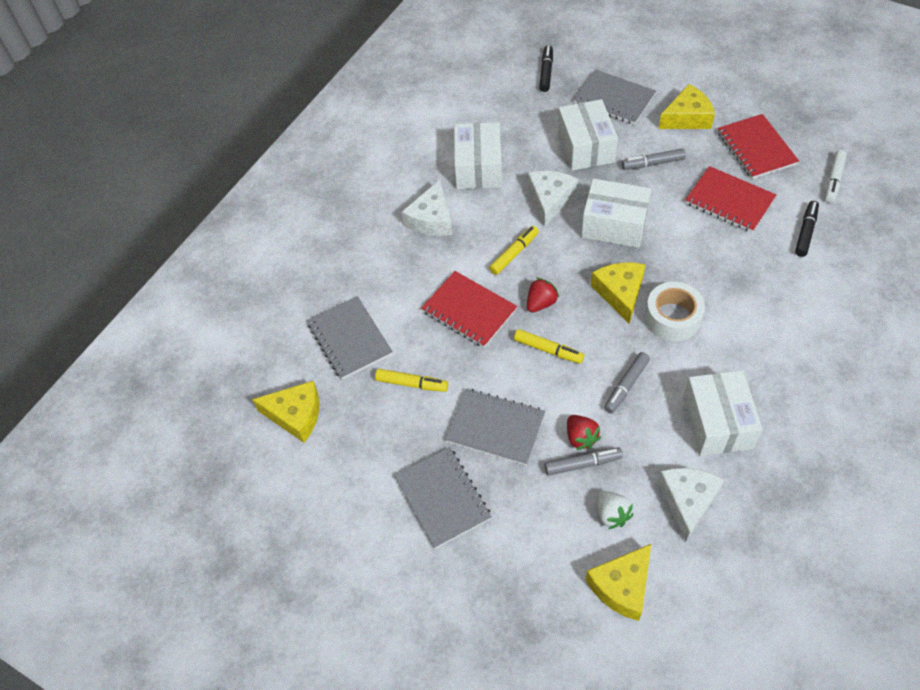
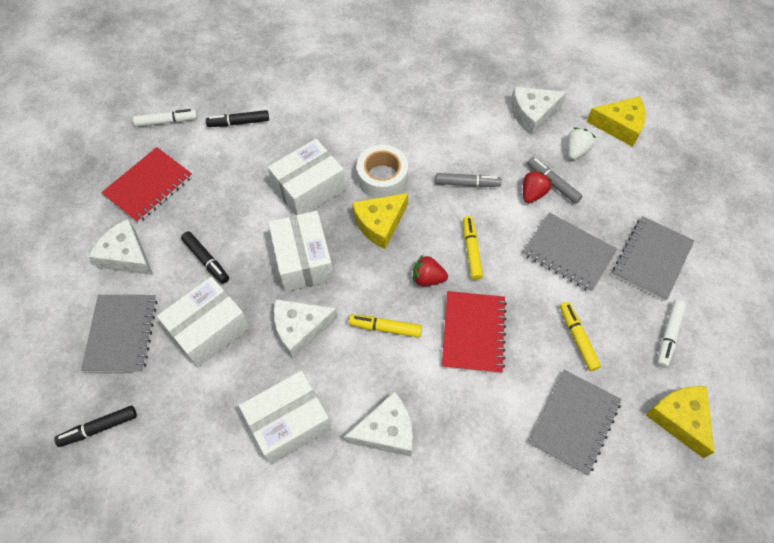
camera: 125 degrees left, 5 degrees up
(364, 458) = (668, 335): none -> white marker
(495, 428) = (568, 253): grey notebook -> grey notebook turned 45 degrees counterclockwise
(653, 163) = (206, 260): grey marker -> black marker
(687, 117) = (126, 256): yellow cheese -> white cheese
(717, 423) = (459, 119): white box -> white box (309, 188)
(729, 201) = (228, 184): red notebook -> none

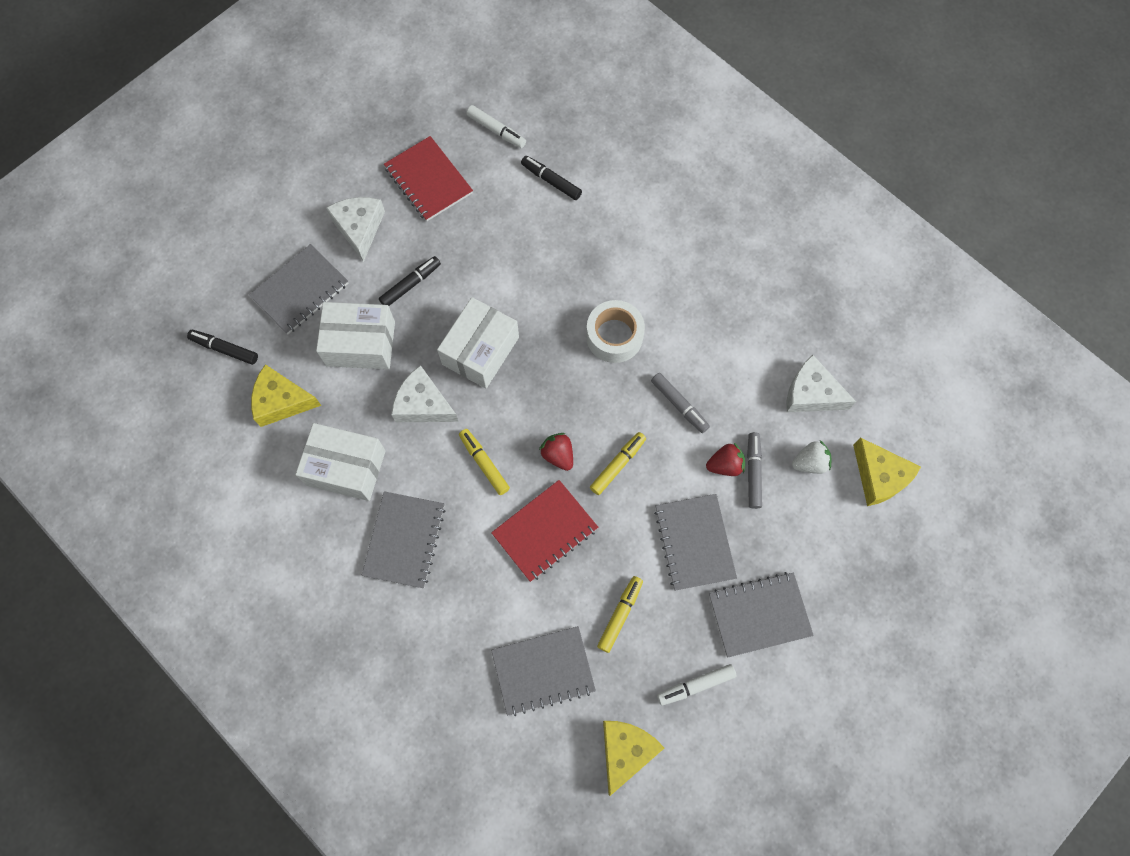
camera: 45 degrees right, 10 degrees up
(149, 186) = (428, 180): red notebook -> red notebook turned 60 degrees clockwise
(206, 260) = (411, 284): black marker -> black marker turned 135 degrees counterclockwise
(309, 188) = (546, 292): white box -> none
(380, 224) = (570, 374): yellow cheese -> yellow cheese (281, 401)
(386, 431) = (404, 540): white cheese -> grey notebook

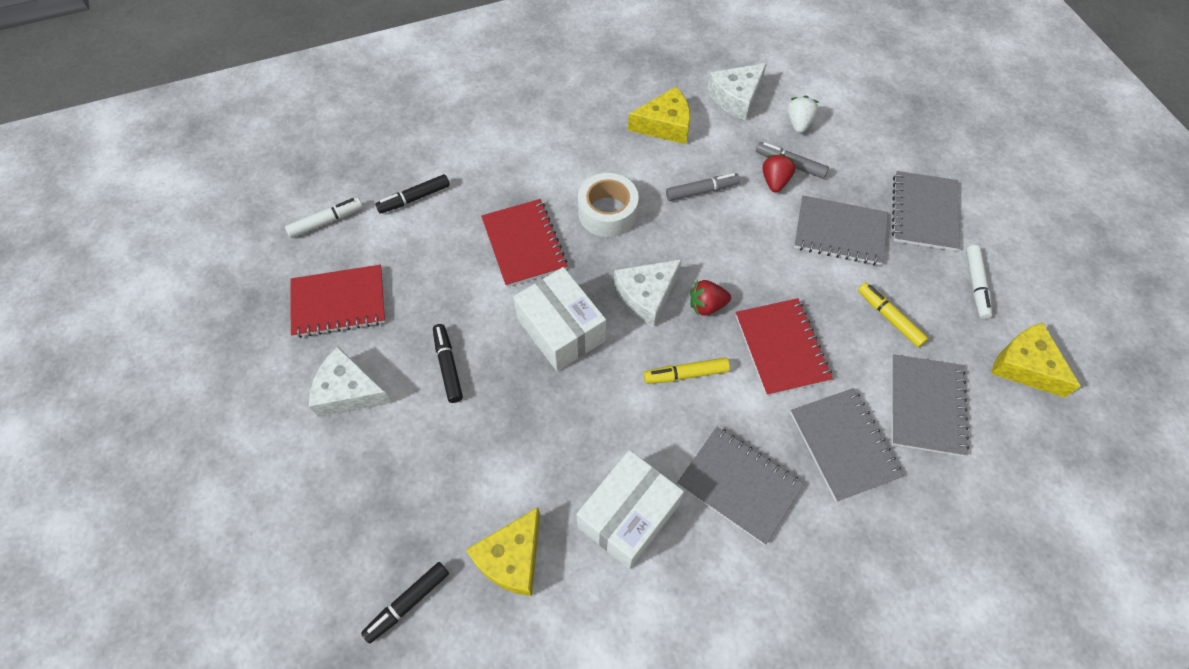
camera: 65 degrees left, 10 degrees down
(300, 290) = (385, 484): grey notebook -> grey notebook (843, 445)
(360, 343) = (488, 443): white box -> none
(423, 404) = (592, 407): white cheese -> white cheese (646, 296)
(548, 285) = (524, 244): none -> red notebook
(618, 465) = (739, 261): yellow marker -> none
(879, 476) = (830, 85): yellow cheese -> yellow cheese (665, 125)

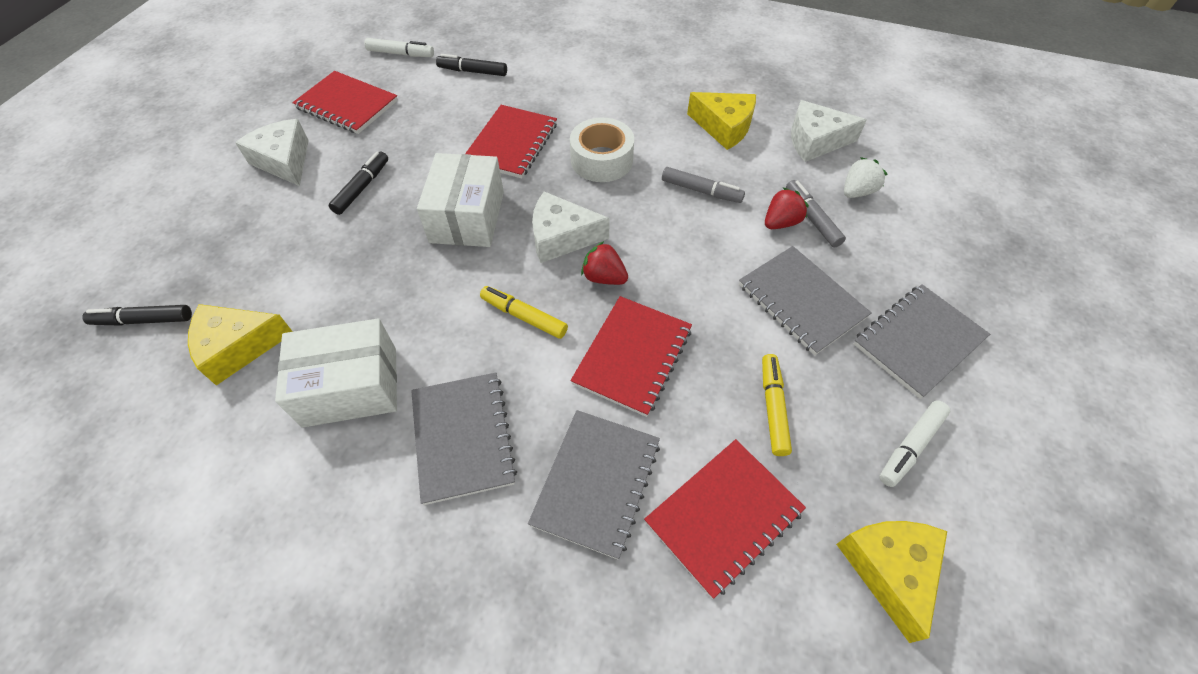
camera: 40 degrees right, 5 degrees down
(925, 406) = (723, 516): grey notebook -> red notebook

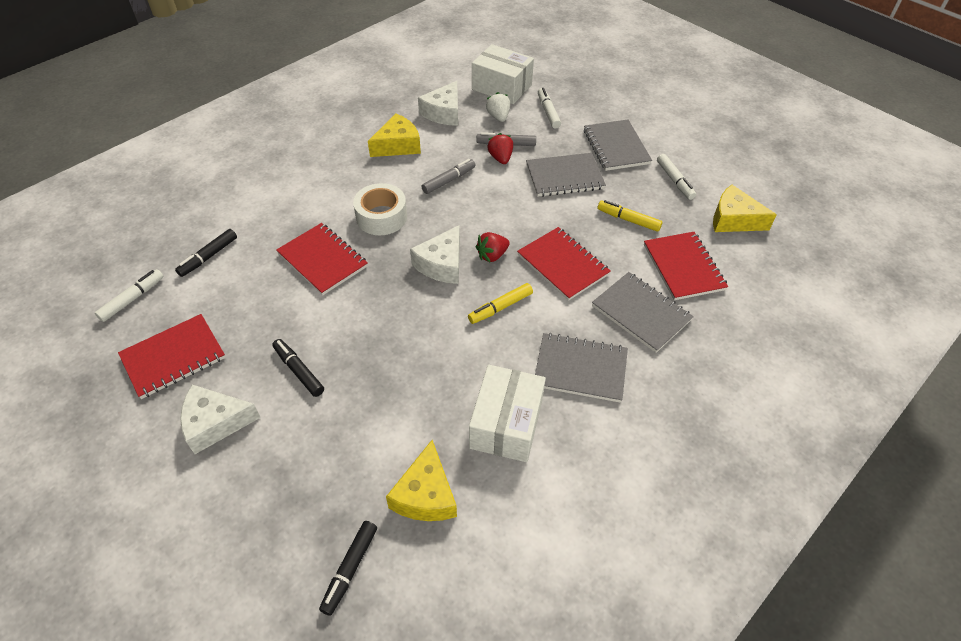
camera: 65 degrees left, 5 degrees down
(467, 217) = (384, 311): white box -> white box (502, 87)
(917, 238) = (548, 112): none -> white marker

